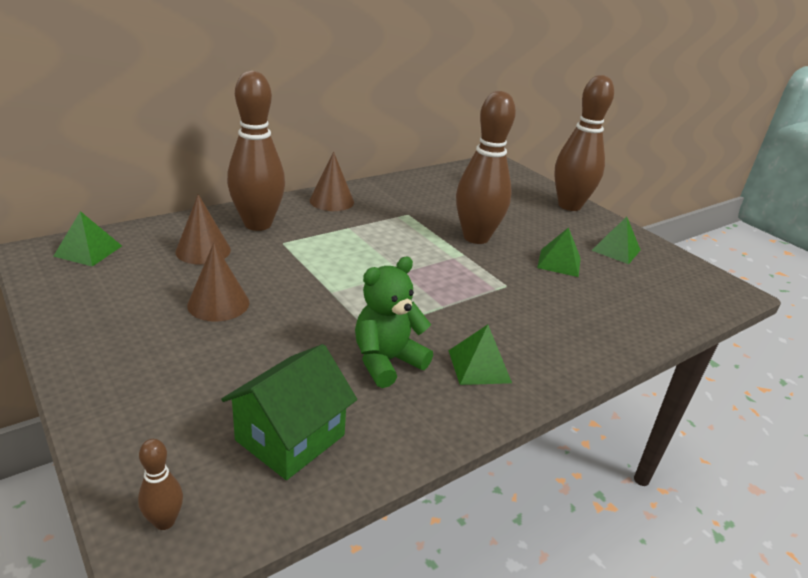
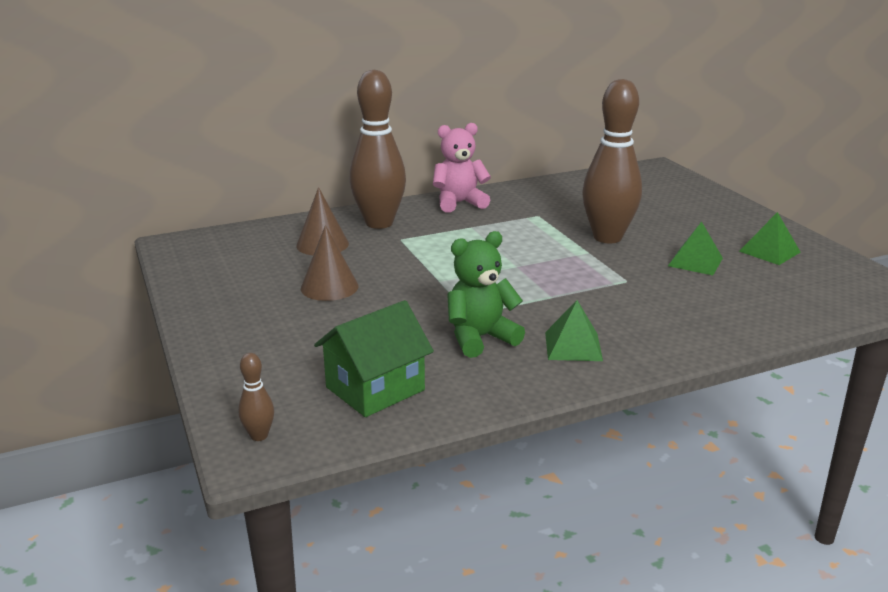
camera: 15 degrees right, 5 degrees down
(88, 251) = (218, 243): green pyramid -> none
(331, 201) = (459, 203): brown cone -> pink teddy bear
(569, 206) = (730, 208): brown bowling pin -> none

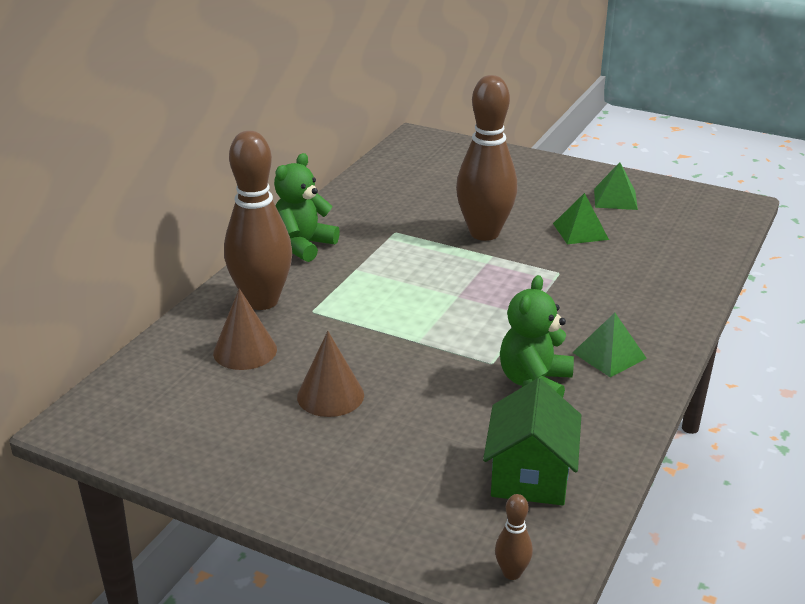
camera: 40 degrees left, 5 degrees up
(459, 203) = (303, 245): pink teddy bear -> green teddy bear

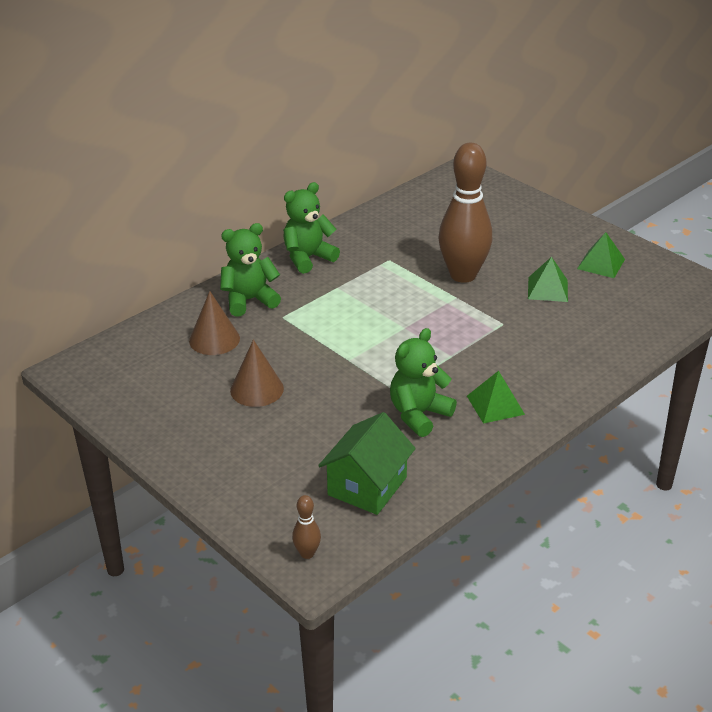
camera: 20 degrees right, 5 degrees up
(262, 301) = (249, 300): brown bowling pin -> green teddy bear

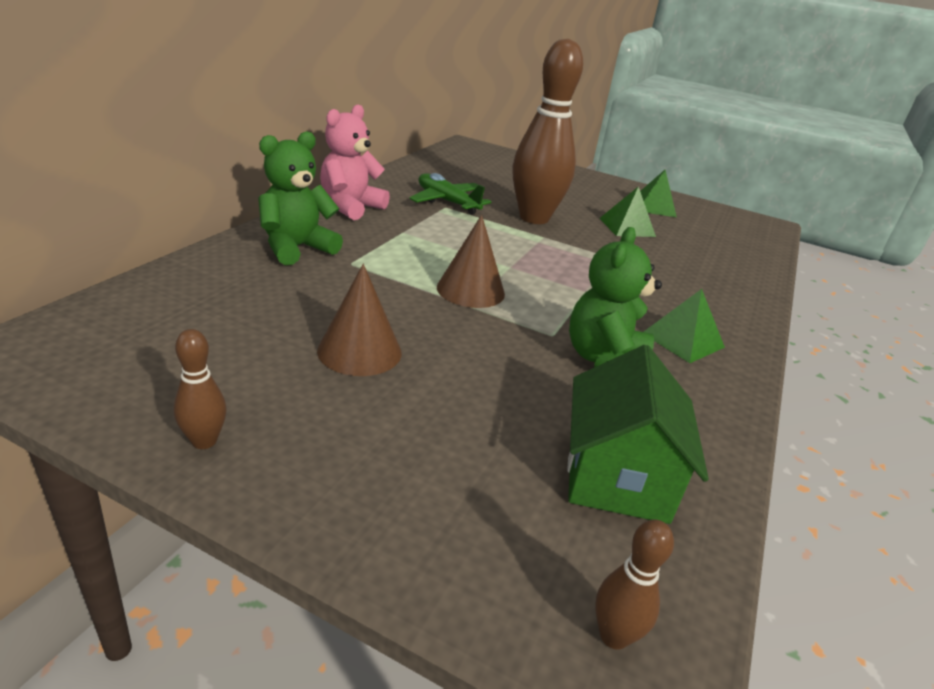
camera: 25 degrees left, 5 degrees down
(153, 434) = (204, 441): none -> brown bowling pin
(214, 339) = (264, 293): brown cone -> brown cone (470, 290)
(308, 258) = (350, 207): green teddy bear -> pink teddy bear
(394, 253) = (447, 202): none -> green plane

